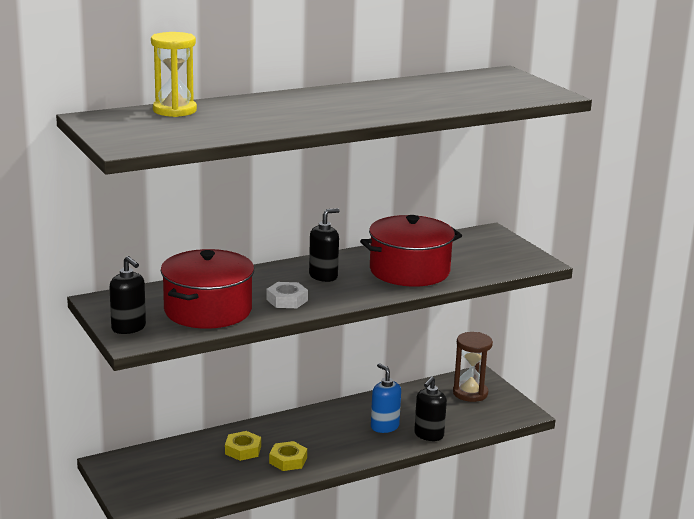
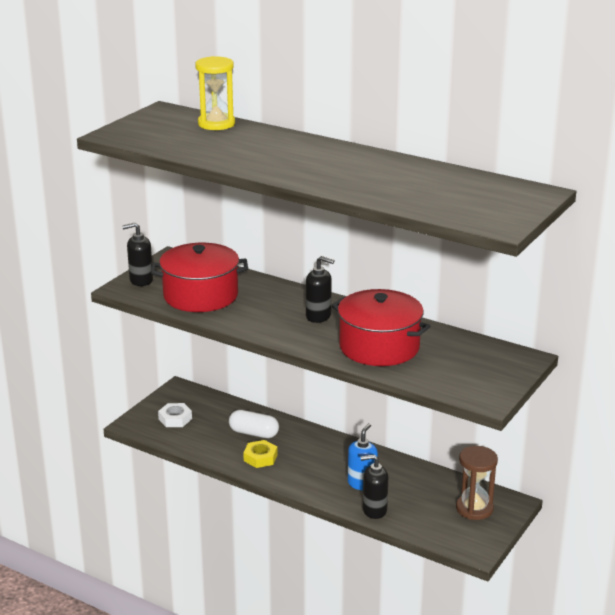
camera: 60 degrees right, 5 degrees up
(129, 328) = (141, 280): black soap dispenser -> black soap dispenser turned 60 degrees clockwise
(243, 450) = (254, 433): yellow nut -> white capsule
(287, 300) = (255, 316): white nut -> white nut (175, 419)

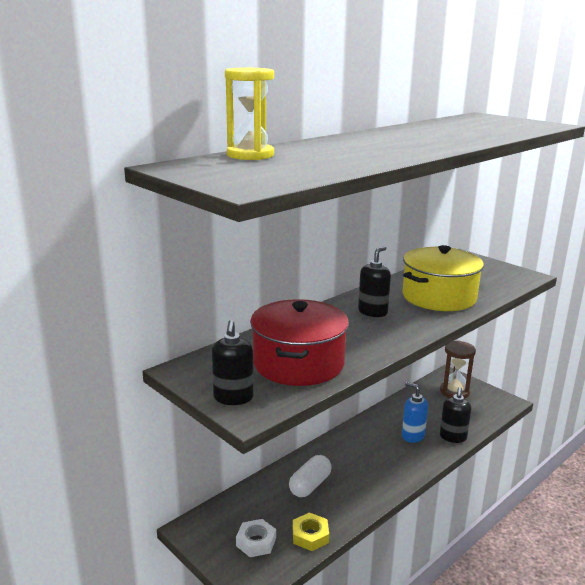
camera: 75 degrees left, 5 degrees down
(260, 458) = (356, 488): yellow nut -> yellow nut (310, 535)
(379, 347) = (439, 297): red pot -> yellow pot

